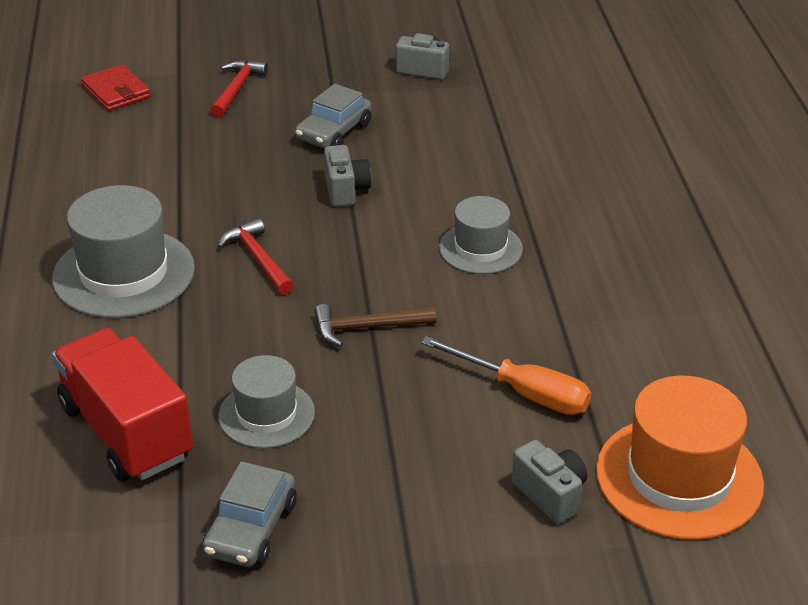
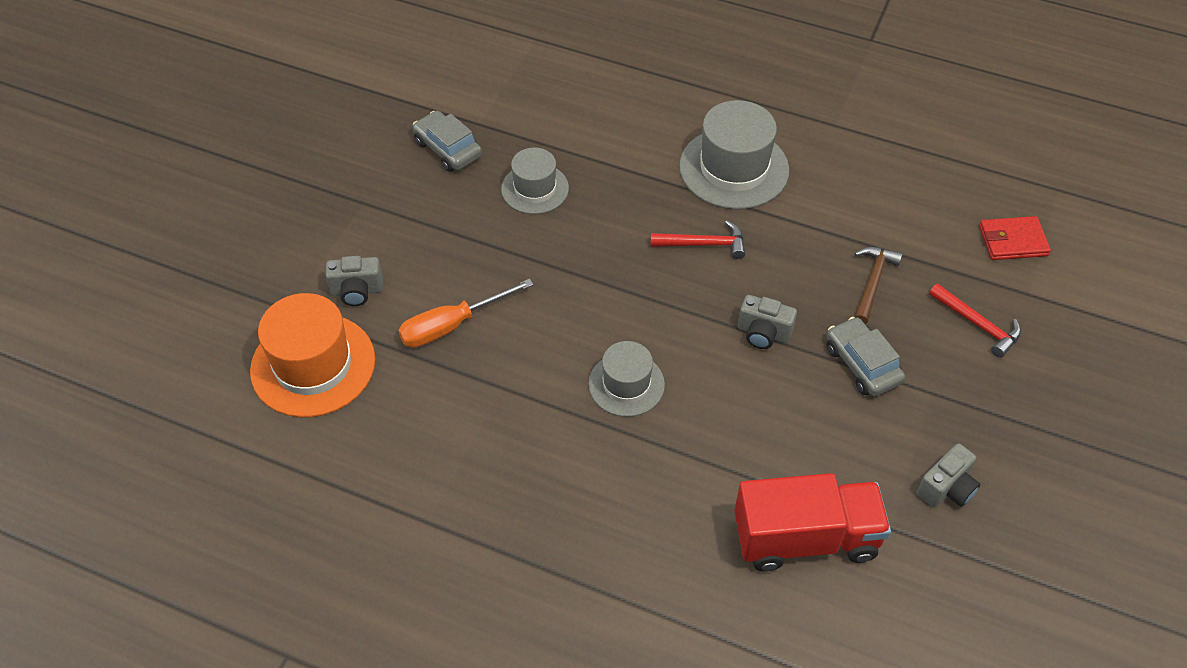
camera: 120 degrees right, 15 degrees up
(126, 432) = (569, 123): red truck -> red truck (805, 538)
(367, 327) = (581, 272): brown hammer -> brown hammer (873, 282)

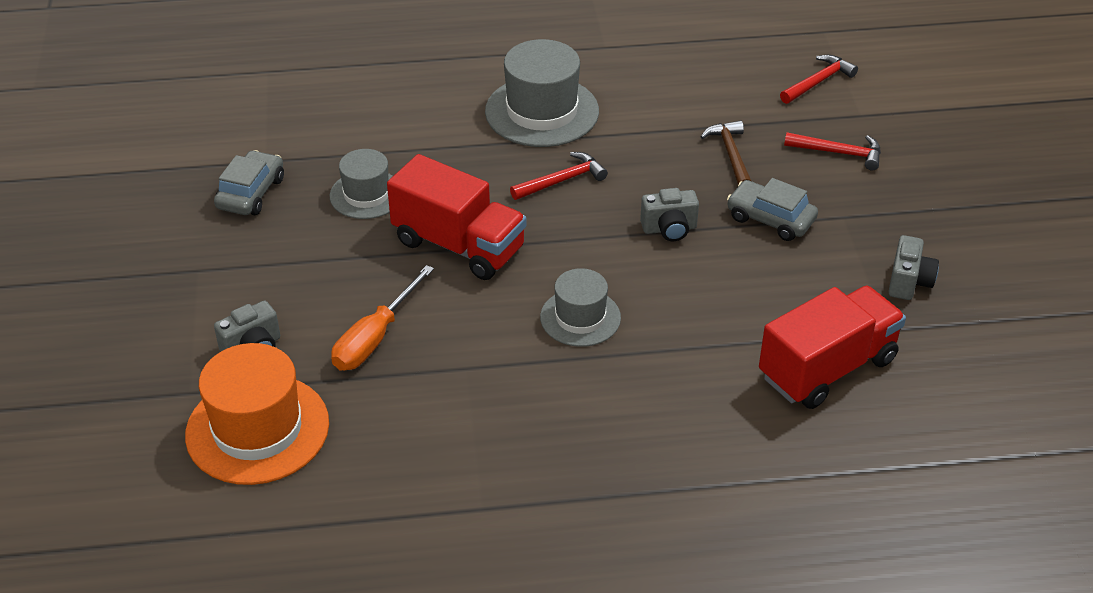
camera: 30 degrees left, 10 degrees down
(448, 149) = (251, 193): grey car -> grey car turned 90 degrees clockwise
(575, 269) = (459, 245): none -> red truck
(1012, 241) = (818, 82): red wallet -> red hammer

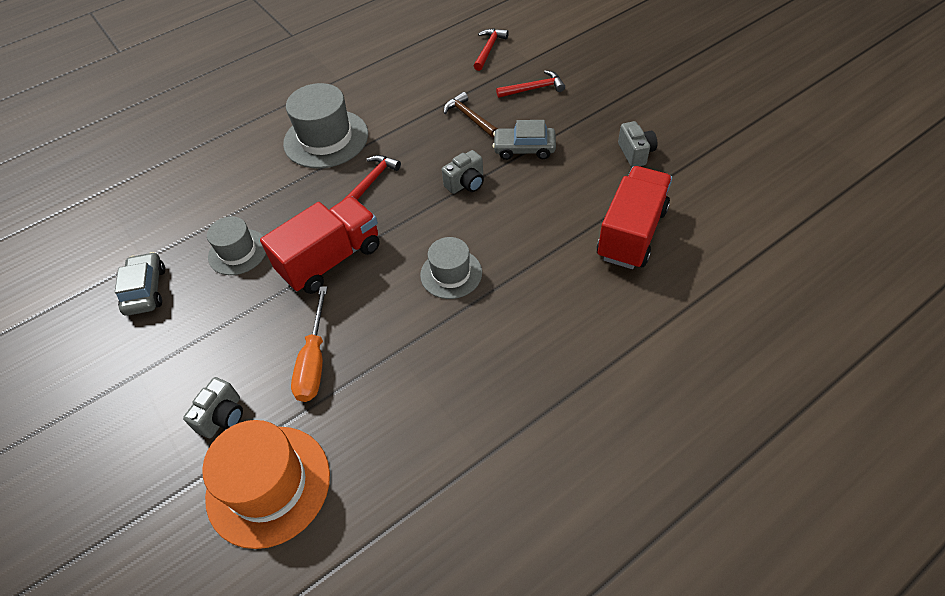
camera: 25 degrees left, 10 degrees up
(459, 245) = (331, 260): red truck -> red truck turned 45 degrees counterclockwise

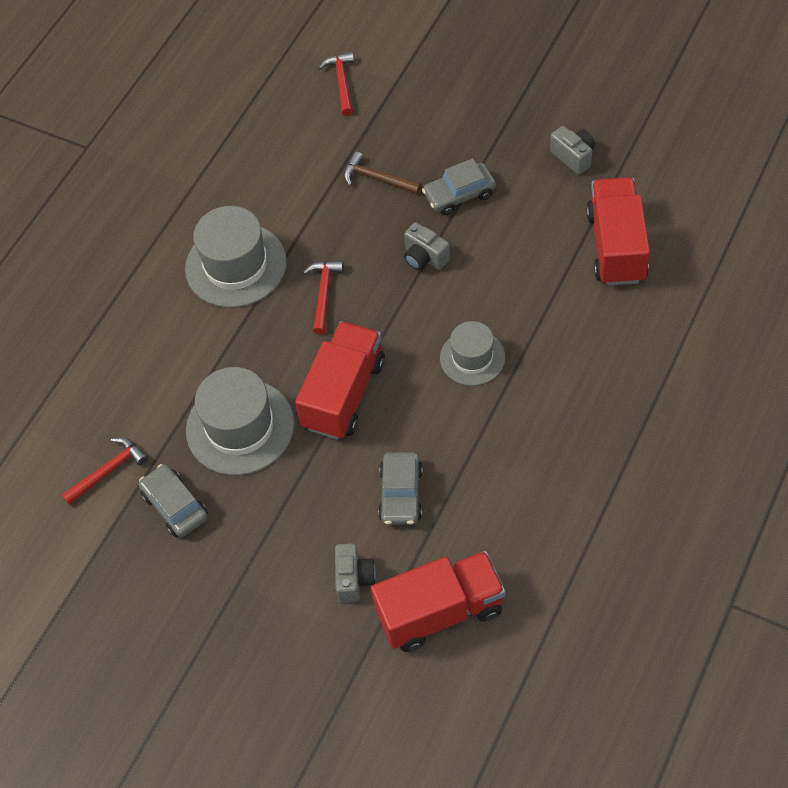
camera: 25 degrees left, 5 degrees up
(238, 252) = (240, 427): grey hat -> grey hat, size x1.64
(268, 485) = (440, 611): orange hat -> red truck
(314, 361) = (401, 494): orange screwdriver -> grey car
(466, 183) = (425, 258): grey camera -> grey camera turned 105 degrees clockwise
(534, 89) = (425, 117): red hammer -> red hammer (108, 471)

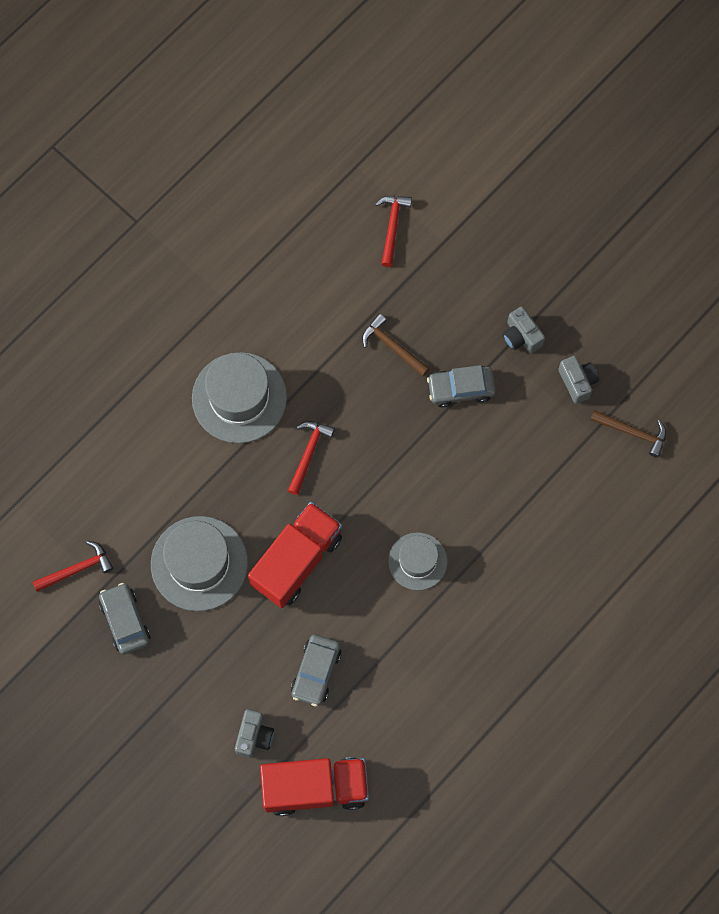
camera: 10 degrees right, 15 degrees up
(425, 258) = (409, 445): grey camera -> grey camera (521, 336)
(616, 246) = (581, 490): red truck -> none
(646, 183) = (633, 433): none -> brown hammer

